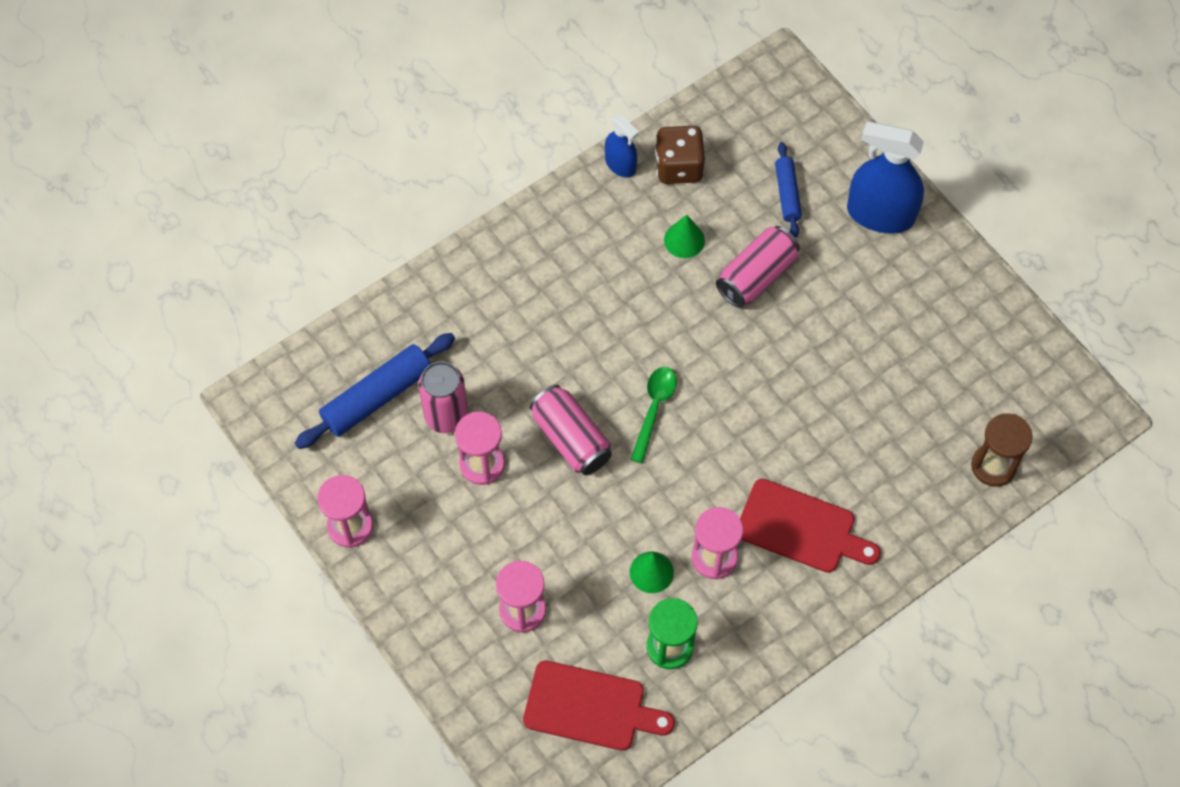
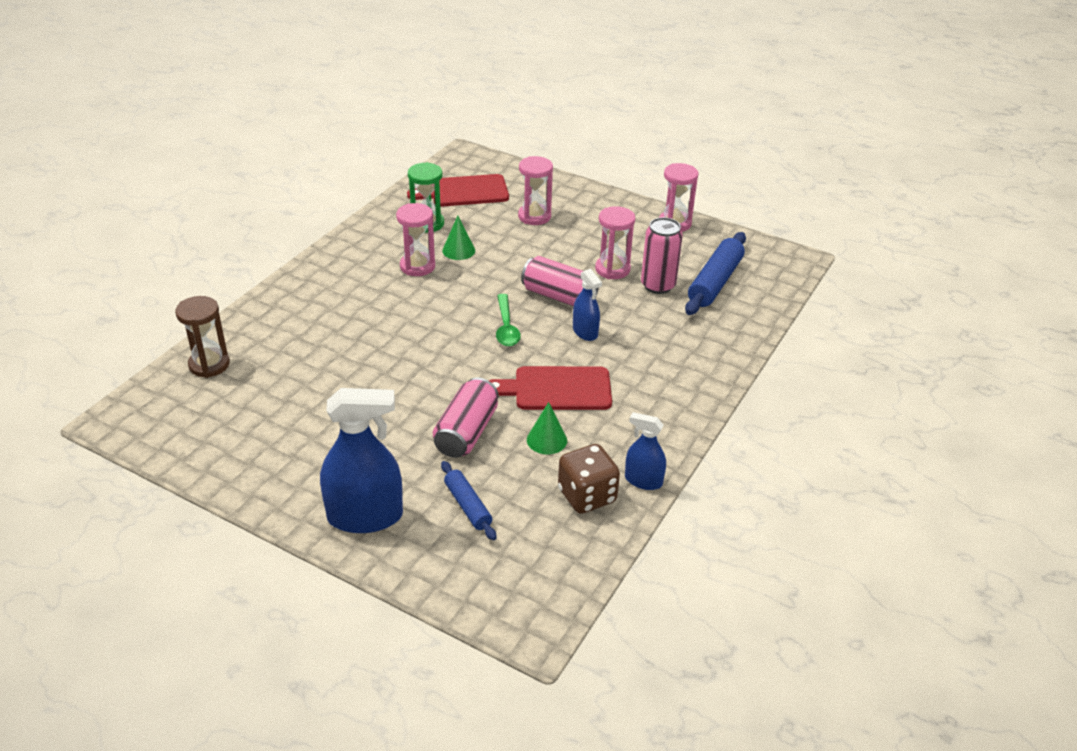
camera: 155 degrees right, 25 degrees down
(571, 370) = (585, 332): none -> blue spray bottle
(801, 528) = (359, 294): red cutting board -> red cutting board (557, 389)

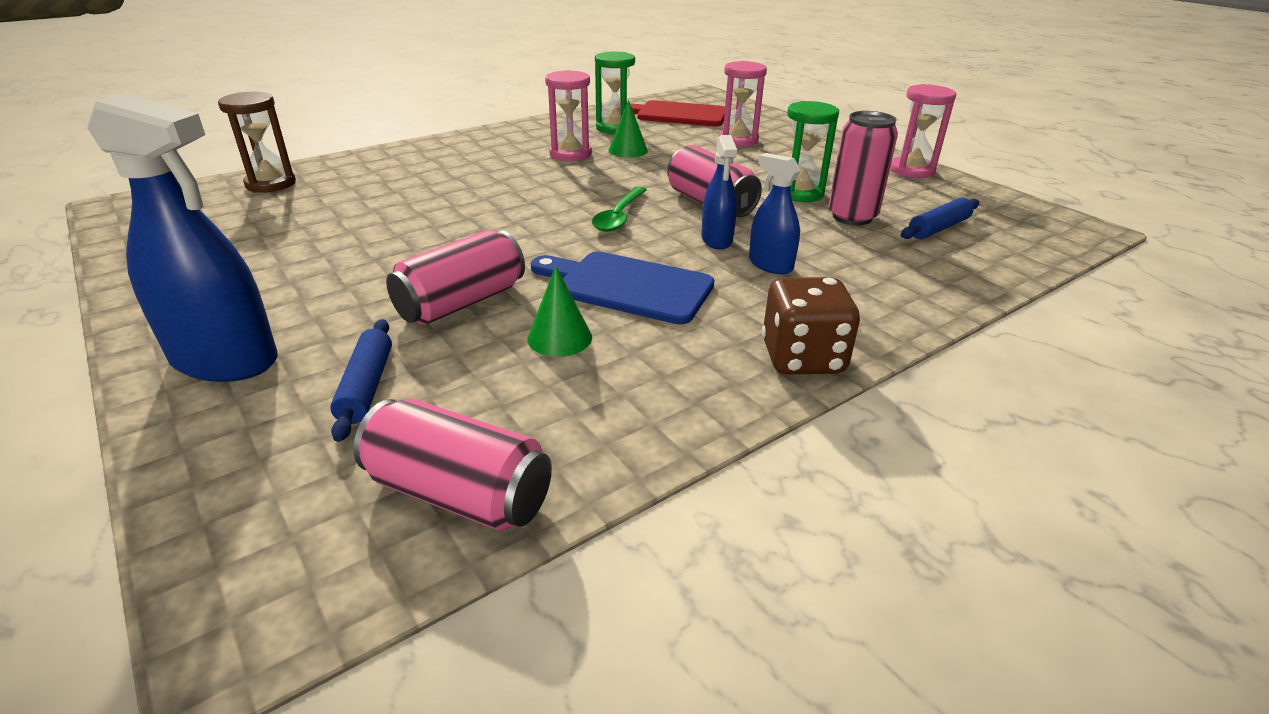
camera: 25 degrees right, 5 degrees down
(557, 389) = (627, 286): red cutting board -> blue cutting board
(572, 545) = (459, 493): none -> pink can
(587, 496) = (551, 426): brown dice -> brown dice (802, 358)
(612, 269) = (800, 193): pink hourglass -> green hourglass
(643, 481) = (662, 431): blue spray bottle -> blue spray bottle (770, 265)
(714, 282) = (938, 228): blue rolling pin -> blue rolling pin, size x0.59

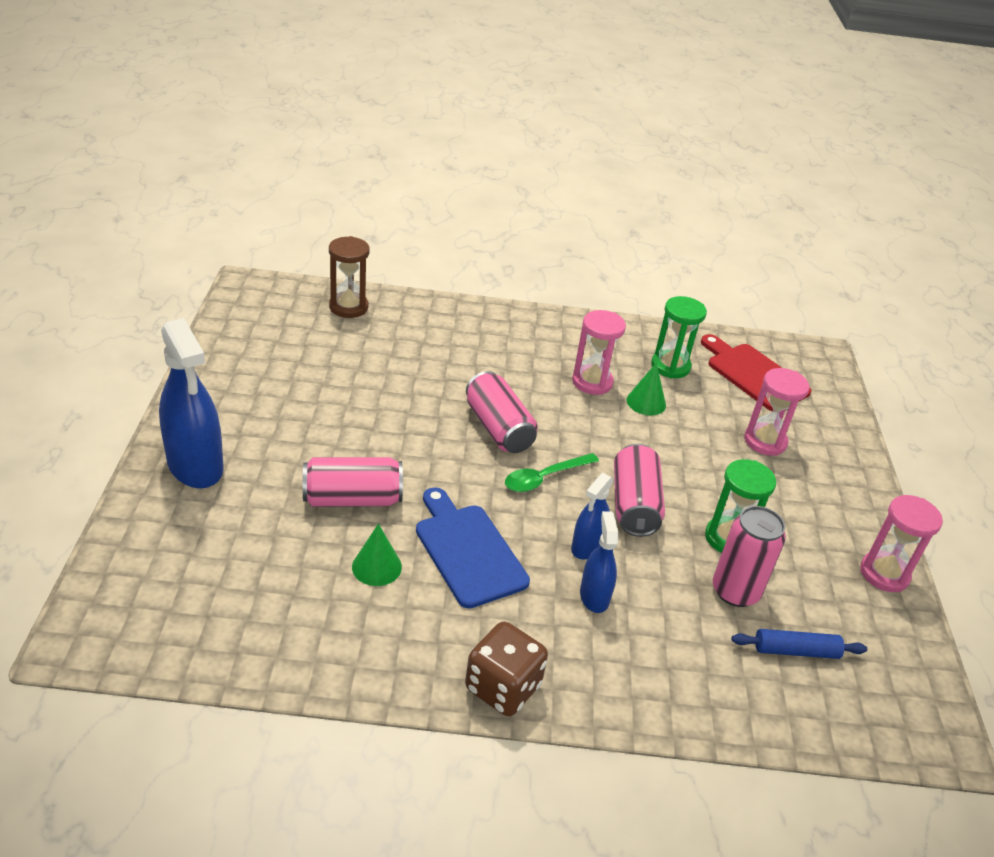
camera: 35 degrees right, 5 degrees up
(366, 387) = (241, 533): blue rolling pin -> none
(459, 493) = (217, 637): pink can -> pink can (498, 428)

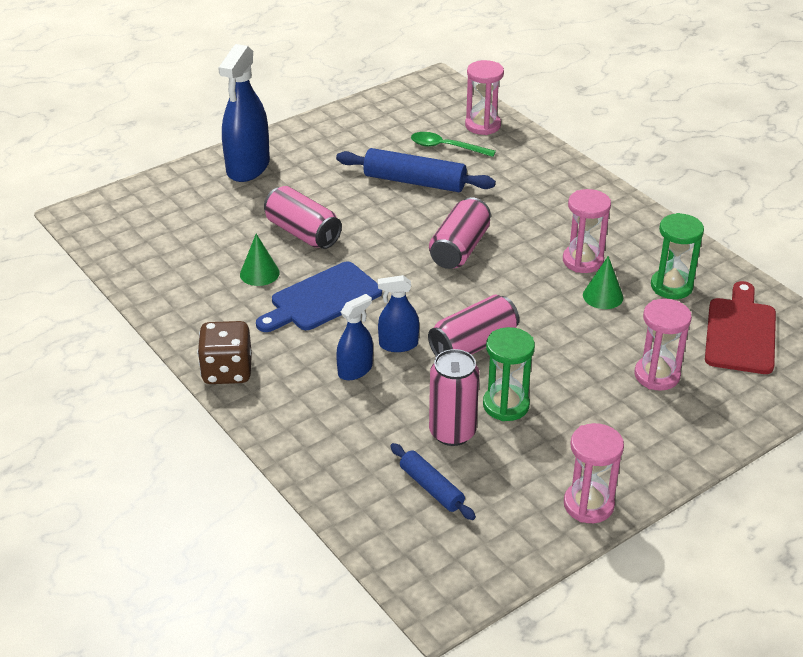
camera: 55 degrees right, 0 degrees up
(348, 307) = (482, 125): brown hourglass -> pink hourglass
(372, 389) = (414, 181): none -> blue rolling pin
(468, 551) = (322, 299): blue cutting board -> blue cutting board turned 150 degrees counterclockwise
(544, 477) = (439, 293): green spoon -> green spoon (446, 147)

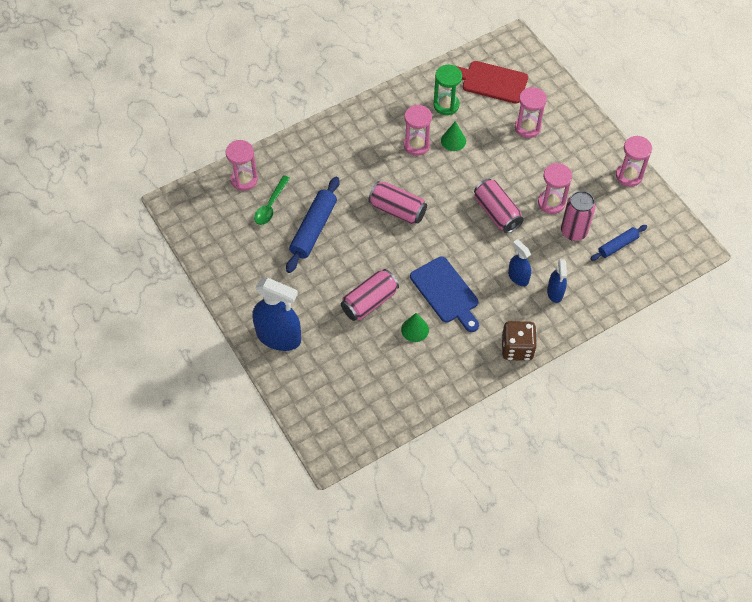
camera: 85 degrees left, 20 degrees up
(398, 344) = (494, 252): blue spray bottle -> blue spray bottle (555, 292)
(506, 405) = (551, 203): green hourglass -> pink hourglass

